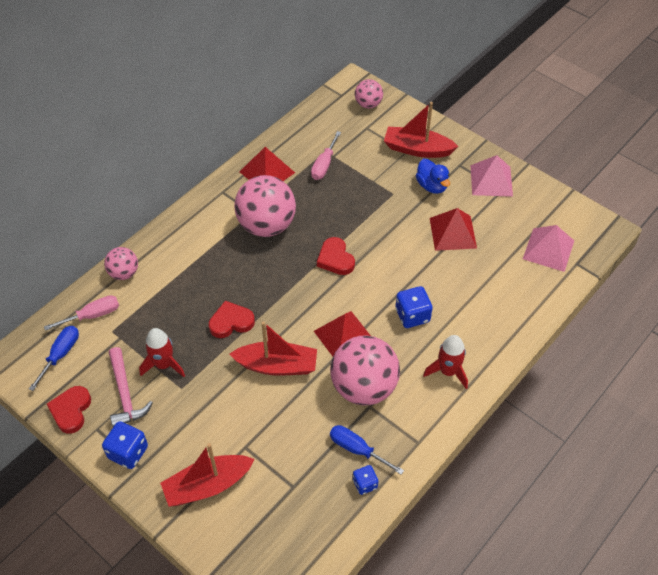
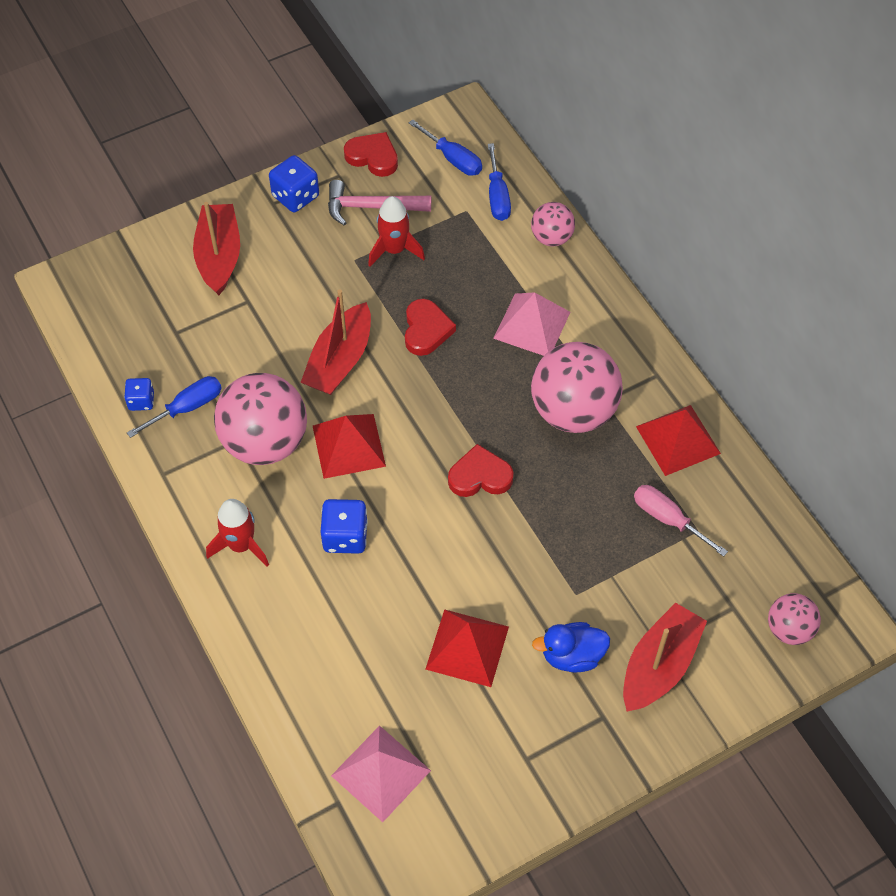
camera: 110 degrees right, 5 degrees up
(93, 315) = (497, 196): pink screwdriver -> blue screwdriver
(491, 180) = (552, 751): pink pyramid -> pink pyramid (531, 325)

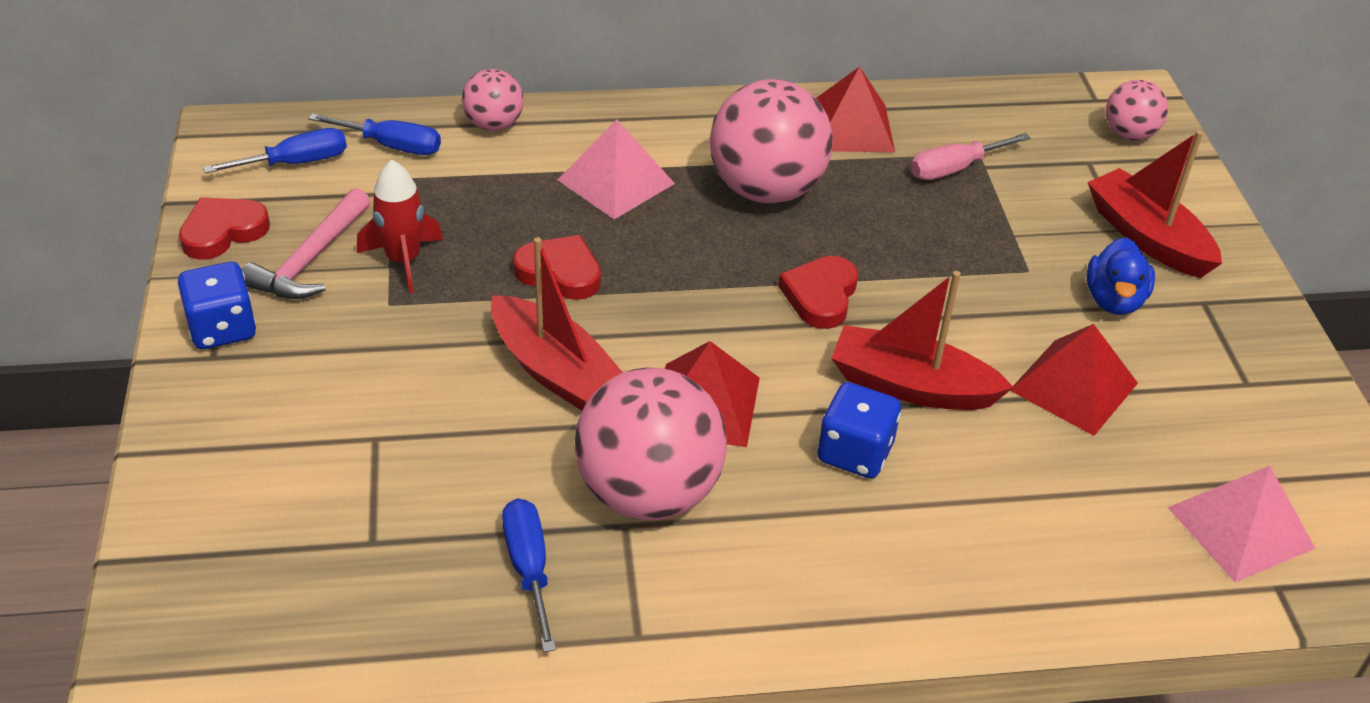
camera: 70 degrees left, 15 degrees down
(141, 401) = (479, 625): blue dice -> none
(219, 256) = (263, 446): red boat -> red boat (911, 386)
(241, 545) = (818, 574): red rocket -> none

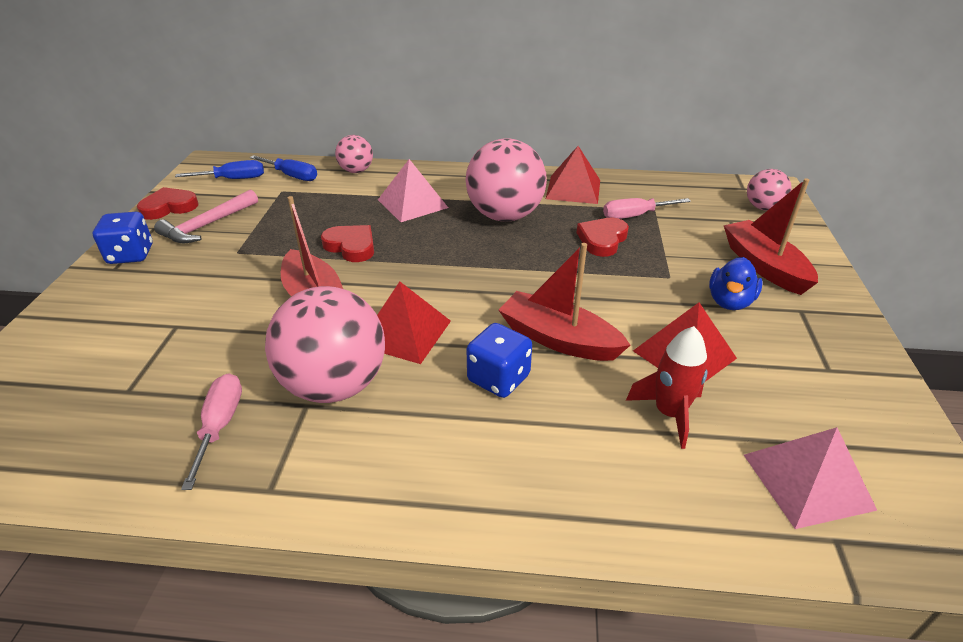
camera: 15 degrees right, 5 degrees down
(403, 261) = (260, 231): red rocket -> red rocket (669, 413)
(529, 568) = (220, 425): blue screwdriver -> pink screwdriver
(820, 296) = (515, 277): red heart -> red heart (602, 240)

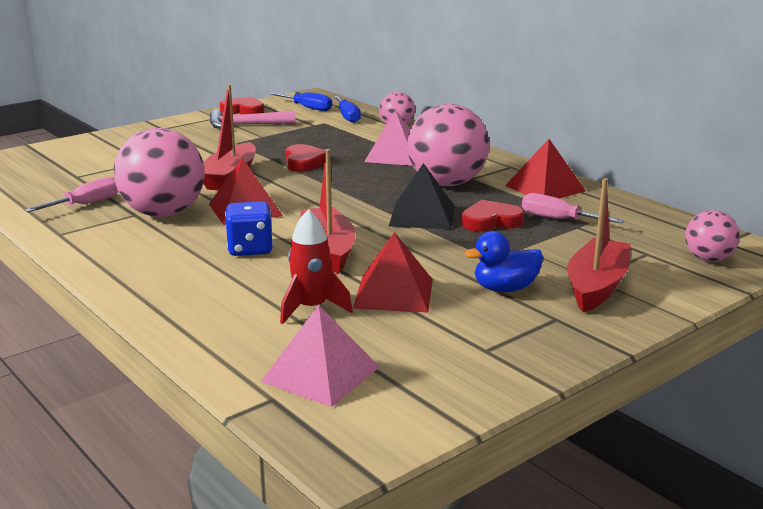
camera: 45 degrees right, 15 degrees down
(131, 255) = (182, 125): blue dice -> none
(551, 259) = (422, 216): none -> black pyramid

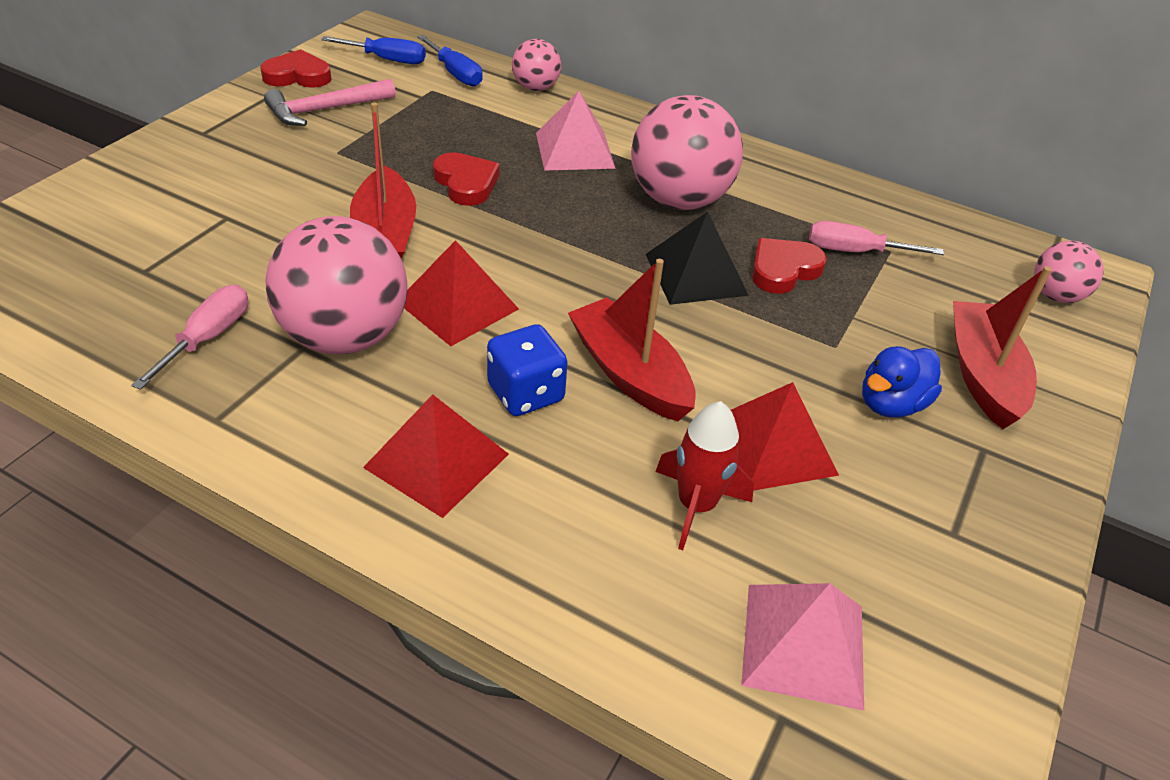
camera: 25 degrees left, 20 degrees up
(545, 188) = (798, 190): red pyramid -> red pyramid (436, 460)

